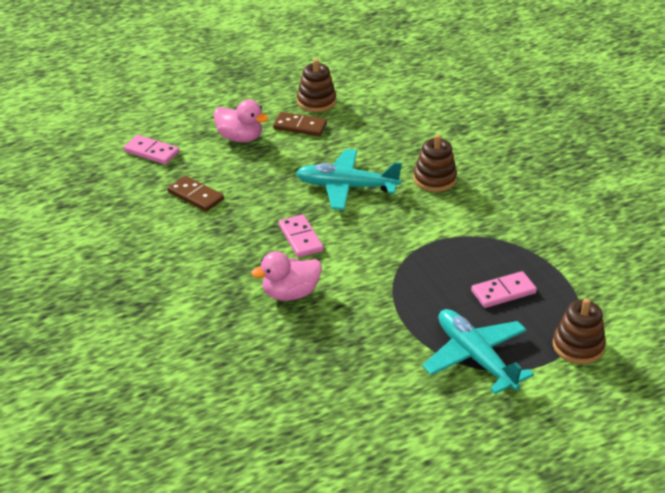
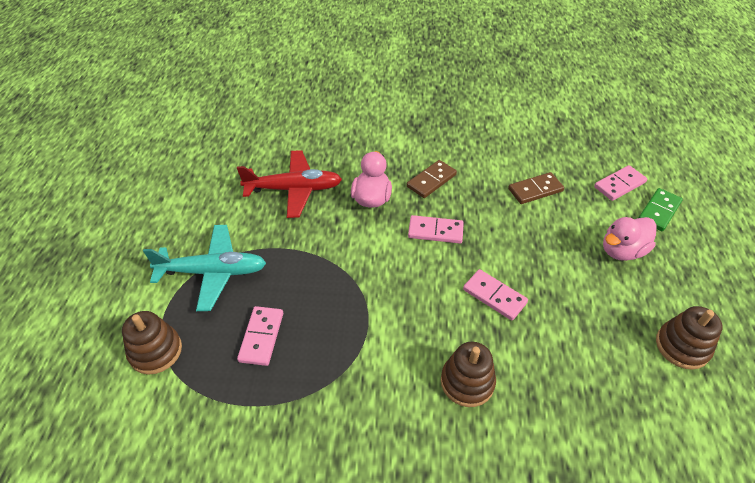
camera: 120 degrees right, 10 degrees up
(174, 127) = (659, 211): none -> green domino
(300, 126) = (628, 307): brown domino -> brown domino (431, 181)
(323, 356) = (294, 189): none -> red plane
(346, 187) = (494, 296): turquoise plane -> pink domino

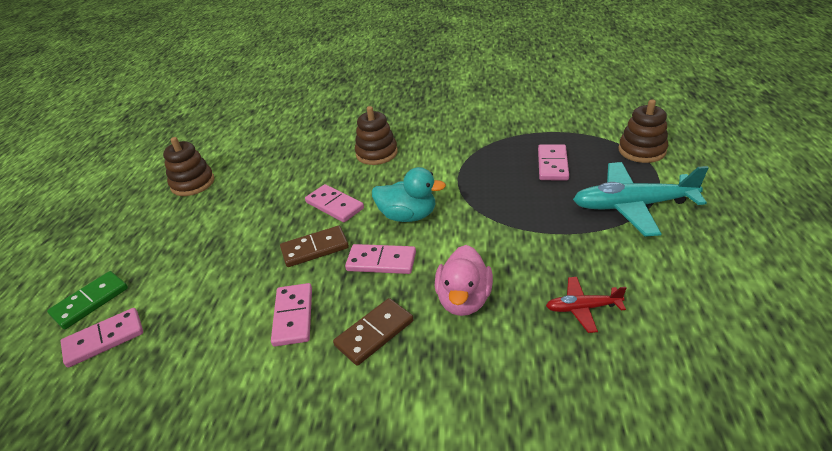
camera: 175 degrees left, 10 degrees down
(294, 189) = (582, 308): red plane -> red plane, size x0.51
(418, 277) = (408, 216): none -> turquoise duck
(491, 193) = (293, 316): none -> pink domino
(535, 190) = (228, 324): brown domino -> brown domino (315, 248)
(622, 251) = (177, 253): pink duck -> none

